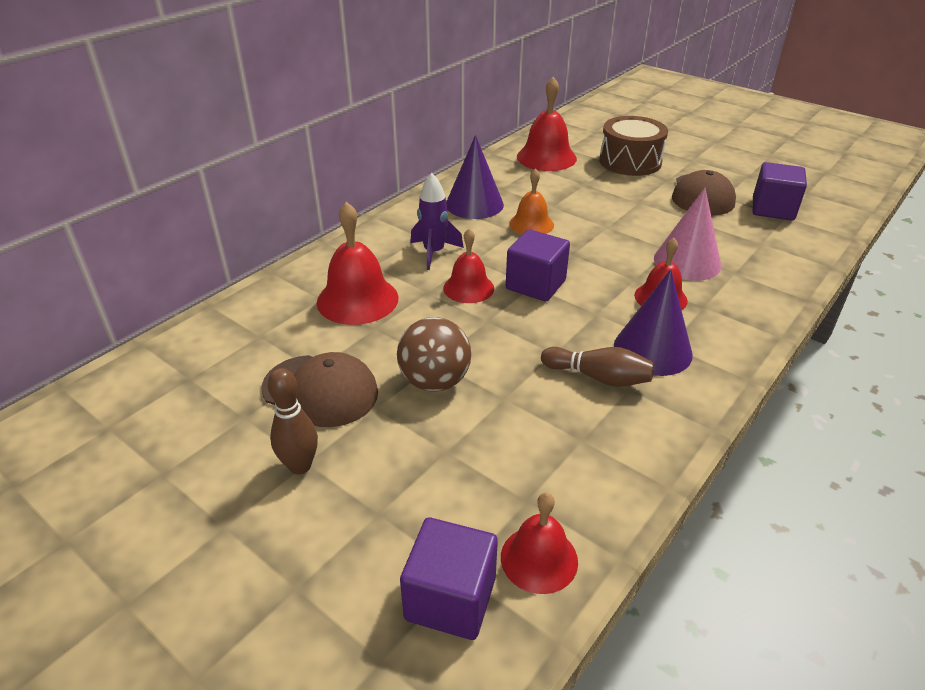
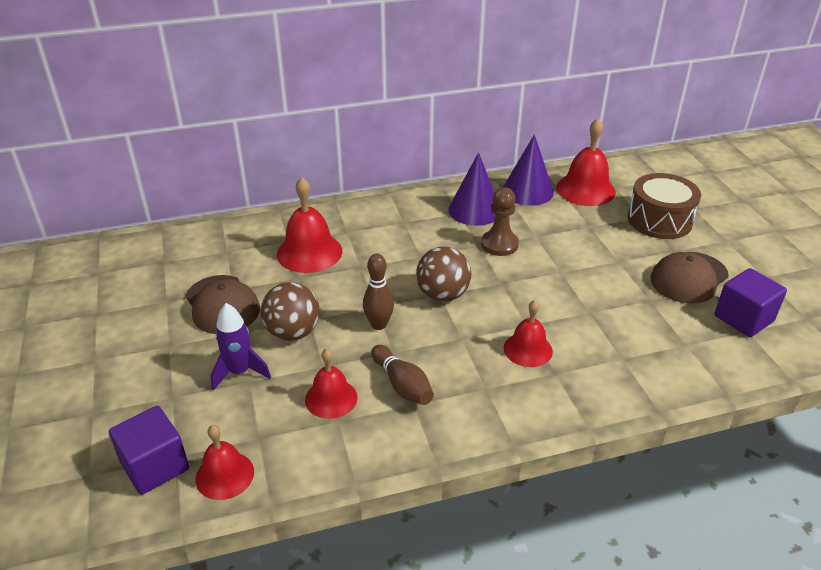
camera: 35 degrees right, 0 degrees up
(300, 466) = (163, 346): brown bowling pin -> brown bowling pin (379, 324)
(434, 253) = (399, 238): purple rocket -> purple rocket (240, 372)
(468, 288) = (391, 276): red bell -> red bell (331, 398)
(531, 224) = (499, 244): orange bell -> brown pawn
(535, 284) = (442, 295): purple cube -> brown ball
(652, 350) = (468, 385): purple cone -> purple cone (527, 191)
(687, 262) = (591, 330): pink cone -> none

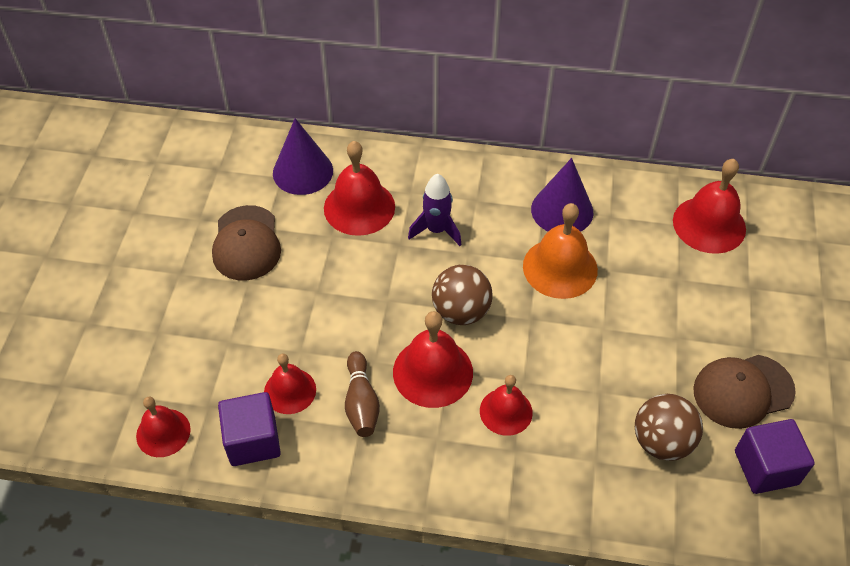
camera: 25 degrees right, 15 degrees up
(155, 466) = (113, 399): purple cube -> purple cube (253, 440)
(240, 372) = (225, 329): purple rocket -> purple rocket (436, 230)
(293, 332) = (294, 302): brown ball -> brown ball (662, 442)
(379, 324) = (378, 324): brown bowling pin -> none
(448, 342) = (433, 372): none -> red bell
(499, 244) = (560, 268): brown pawn -> orange bell
(527, 191) = (639, 203): purple cone -> purple cone (303, 171)
(659, 220) = (767, 300): brown drum -> none

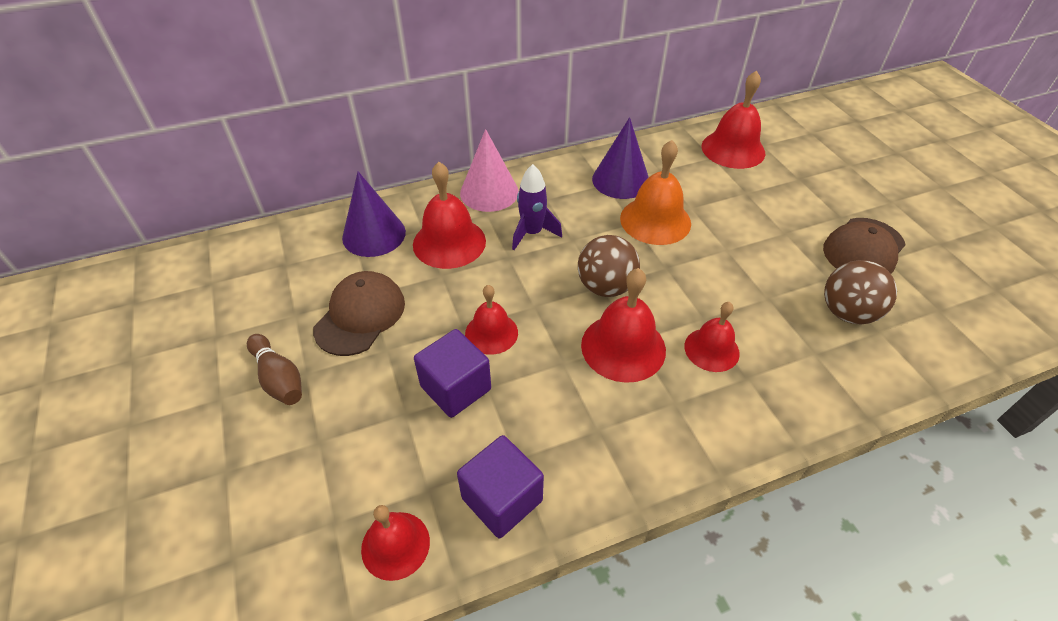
camera: 30 degrees left, 5 degrees down
(246, 243) = (360, 315): brown cap -> brown cap turned 120 degrees counterclockwise
(290, 391) = (503, 430): red bell -> red bell (491, 333)
(361, 403) = (581, 406): brown bowling pin -> brown bowling pin (279, 378)
(429, 170) = (489, 192): none -> pink cone
(766, 467) = (932, 295): purple cube -> purple cube (455, 388)

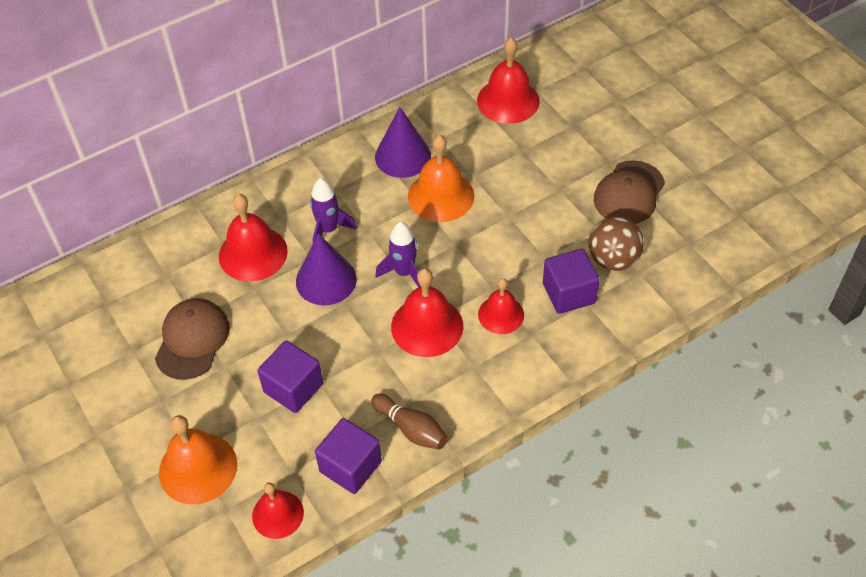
camera: 10 degrees left, 5 degrees up
(279, 378) = (140, 408): brown bowling pin -> brown bowling pin (411, 429)
(318, 462) = (198, 468): none -> orange bell
(374, 234) = (179, 258): purple cone -> purple cone (326, 280)
(489, 192) = (278, 192): pink cone -> none
(491, 333) = (312, 334): red bell -> none
(605, 287) = (404, 272): brown ball -> purple rocket
(794, 340) = (568, 293): none -> purple cube

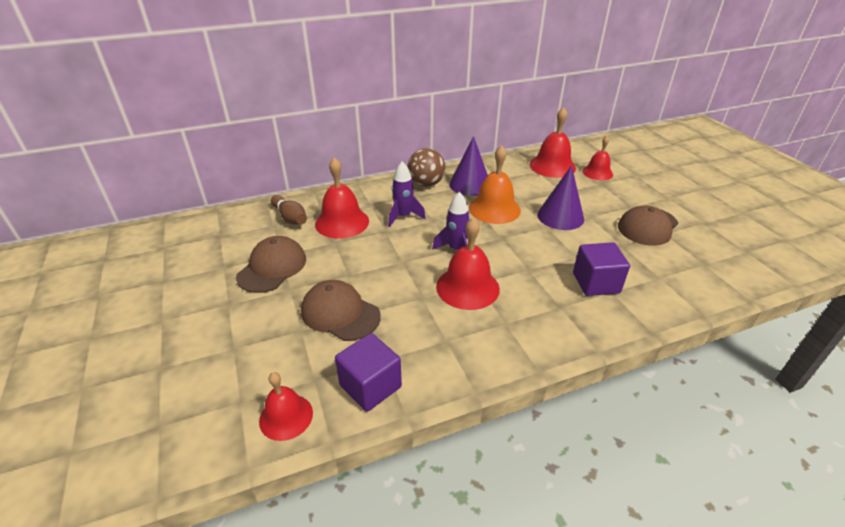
camera: 10 degrees right, 15 degrees down
(198, 468) = (231, 361): orange bell -> none
(293, 388) = (340, 313): purple cube -> brown cap
(326, 280) = (392, 245): purple cone -> purple cone (560, 216)
(411, 429) = (437, 363): brown bowling pin -> brown bowling pin (290, 218)
(501, 314) = (534, 289): red bell -> red bell (597, 172)
(613, 260) = (635, 266): brown ball -> brown ball (426, 184)

